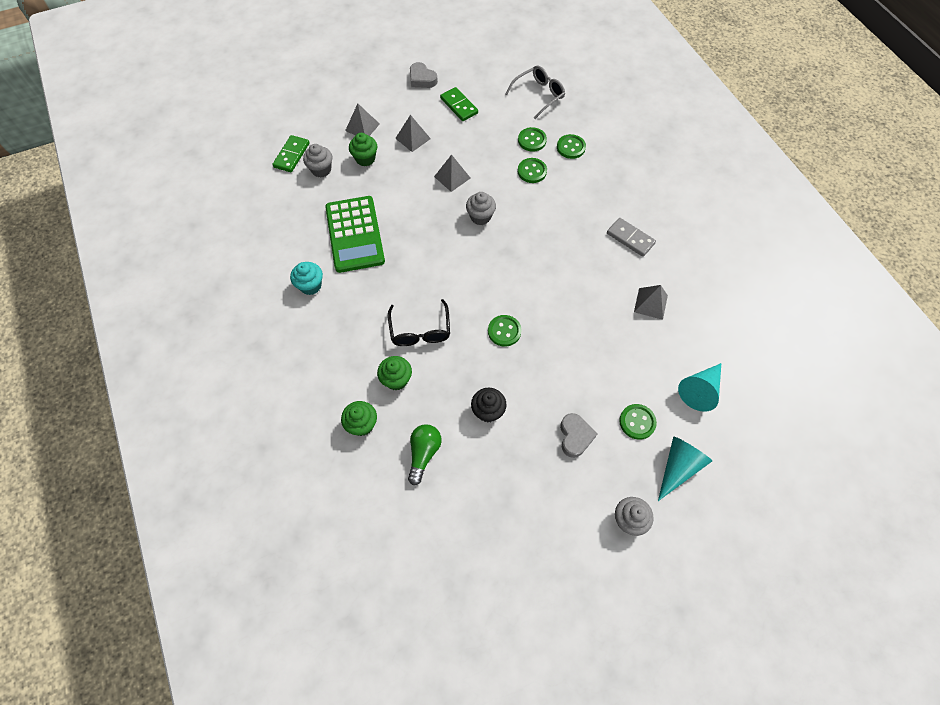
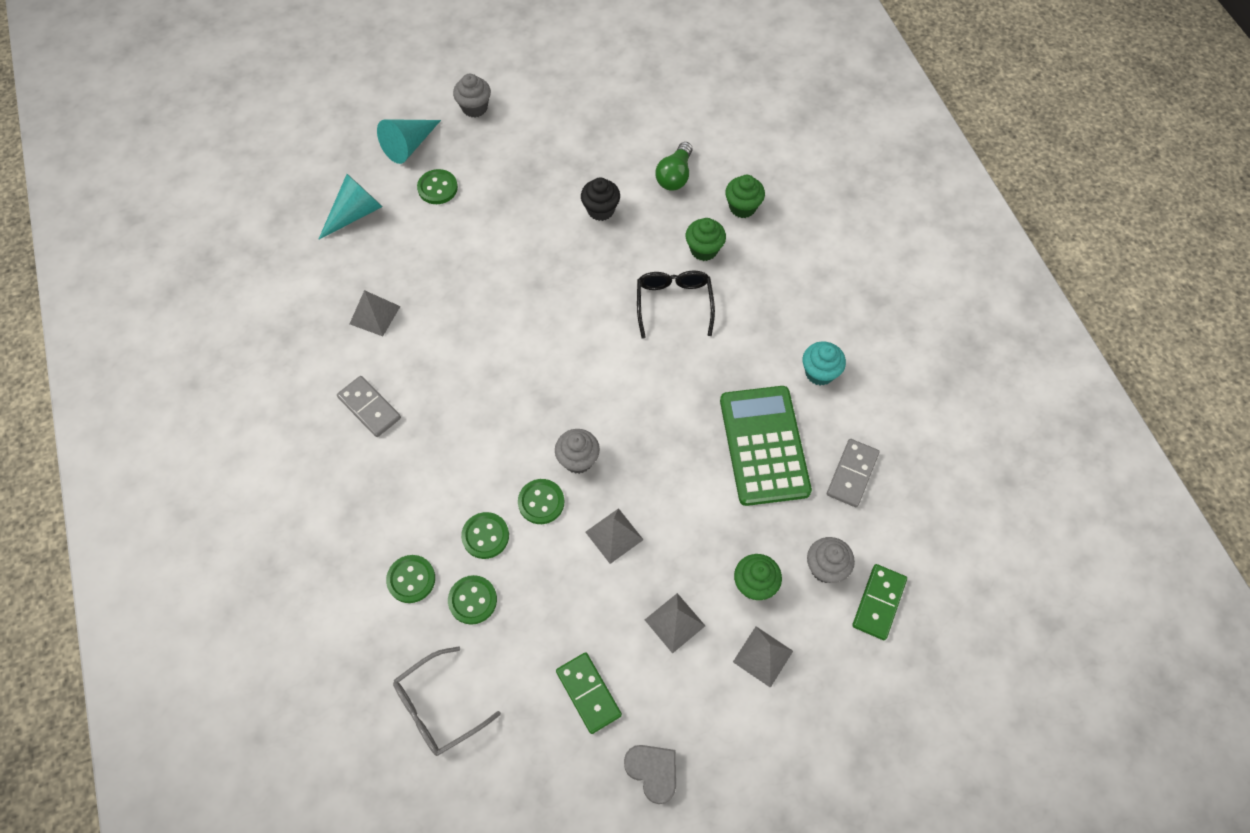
camera: 175 degrees left, 0 degrees up
(297, 221) = (852, 474): none -> grey domino
(504, 331) = (568, 295): green button -> green button (541, 502)
(575, 436) = (509, 179): grey heart -> none

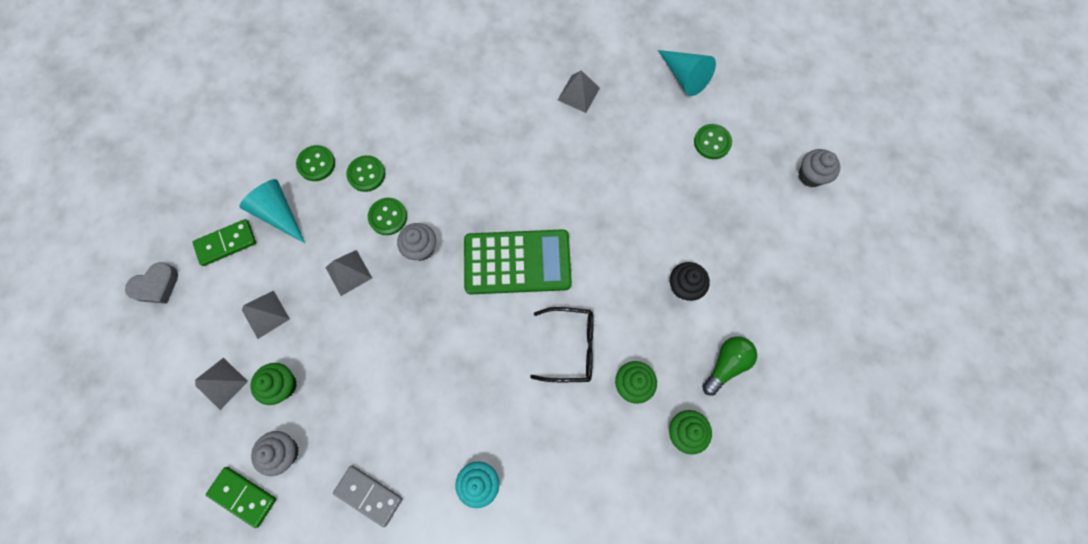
camera: 95 degrees right, 10 degrees up
(369, 408) = (491, 91): grey domino -> none
(409, 145) = (762, 119): turquoise cone -> turquoise cone (278, 213)
(411, 579) = (341, 122): green button -> none
(438, 708) = (242, 139): grey glasses -> none
(675, 176) = (726, 364): green light bulb -> green light bulb turned 105 degrees clockwise
(764, 445) = (410, 414): green calculator -> green calculator (517, 262)

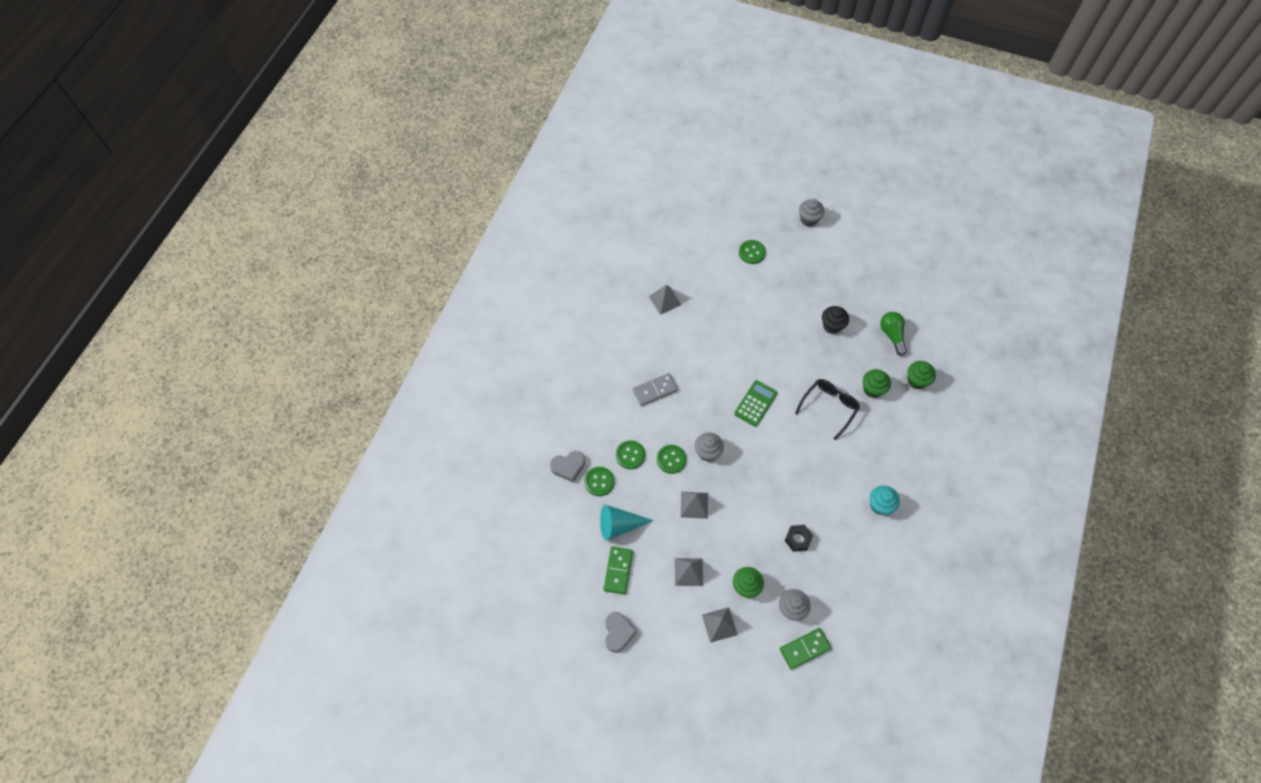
camera: 55 degrees left, 10 degrees down
(315, 125) = (568, 467): none -> grey heart
(369, 495) = (850, 572): grey domino -> grey domino (655, 390)
(375, 409) = (797, 539): none -> black nut
(517, 262) = (755, 403): green calculator -> green calculator, size x0.58
(684, 77) = (697, 238): turquoise cone -> none

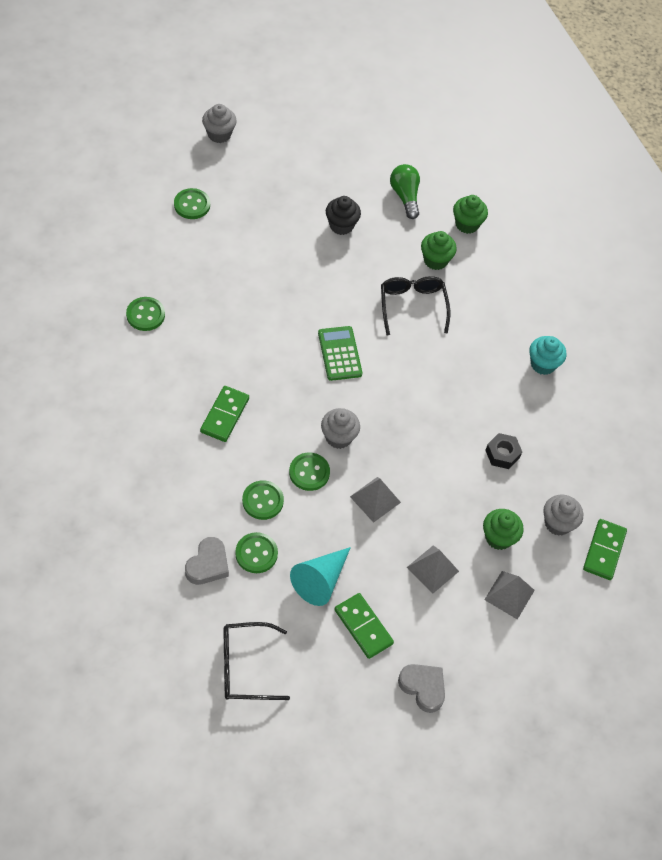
camera: 50 degrees left, 5 degrees down
(536, 538) = (245, 666): none -> black glasses
(655, 390) = (224, 415): grey domino -> green domino
(665, 300) = (145, 315): grey pyramid -> green button
(892, 335) = (405, 196): green light bulb -> green light bulb turned 45 degrees clockwise

